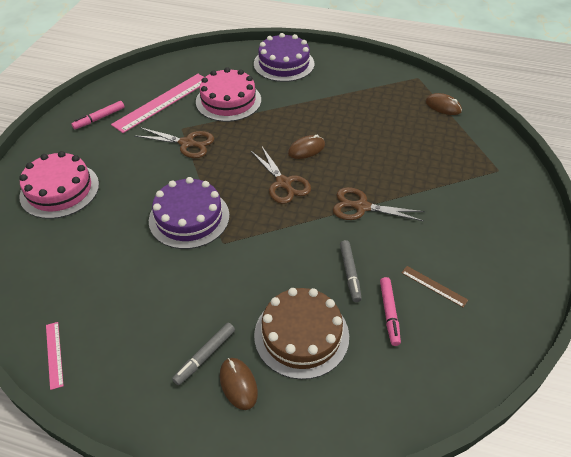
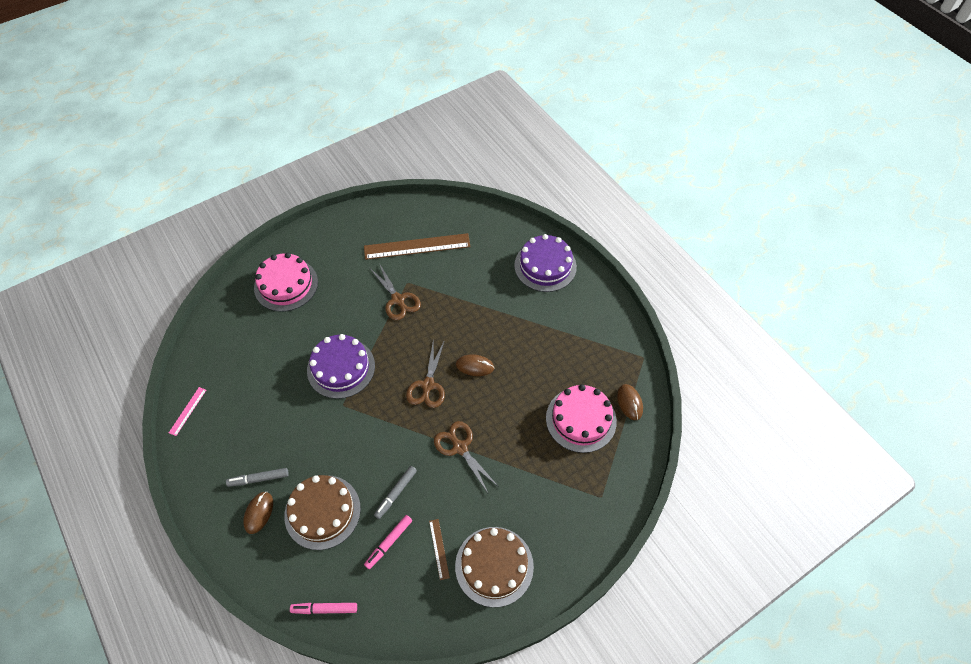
camera: 40 degrees right, 10 degrees up
(99, 118) = (362, 234): pink marker -> pink marker (324, 609)
(162, 102) = (417, 247): pink ruler -> brown ruler
(228, 101) = (464, 277): pink cake -> pink cake (581, 419)
(488, 265) = (494, 566): none -> brown cake

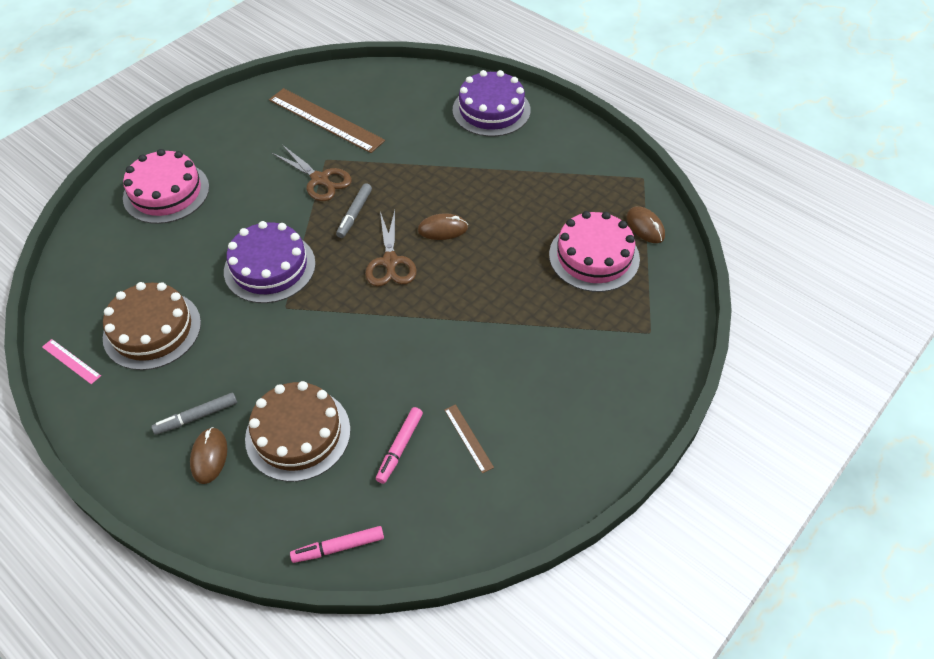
camera: 15 degrees left, 5 degrees down
(188, 411) = (71, 361): pink ruler -> pink ruler turned 60 degrees counterclockwise
(396, 493) = (390, 389): grey marker -> grey marker (354, 214)
(417, 247) = (325, 120): brown ruler -> brown ruler turned 60 degrees clockwise
(460, 447) = (455, 320): brown scissors -> none
(494, 566) = (546, 439): brown cake -> brown cake (152, 330)

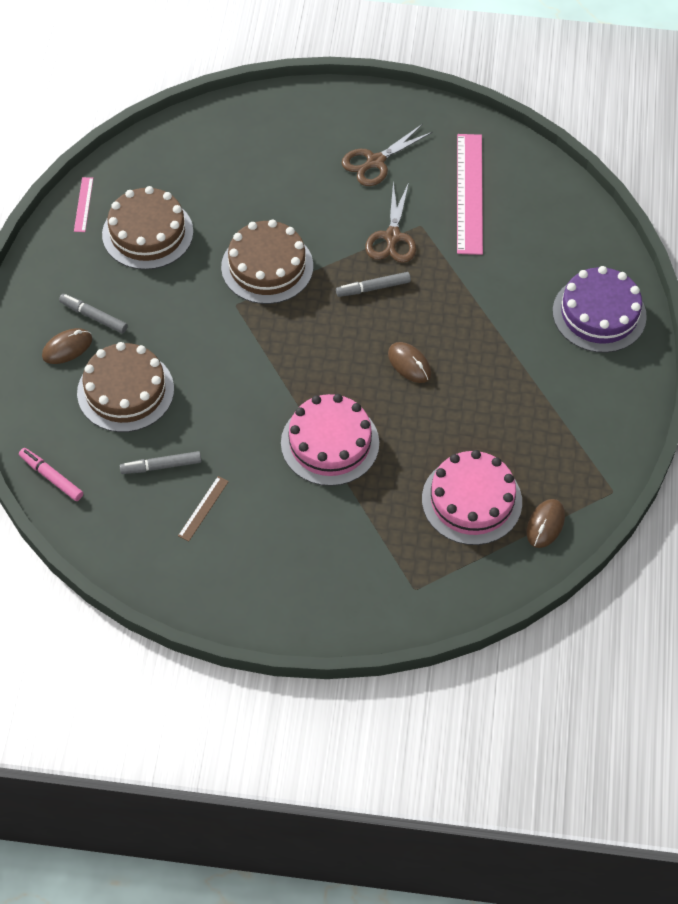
camera: 55 degrees right, 5 degrees up
(166, 192) = (288, 141): pink cake -> pink cake (330, 443)
(269, 267) = (267, 266): purple cake -> brown cake
(325, 120) = (469, 193): brown ruler -> pink ruler
(390, 262) = (340, 347): brown scissors -> brown scissors (375, 162)
(400, 447) = (161, 466): pink marker -> grey marker

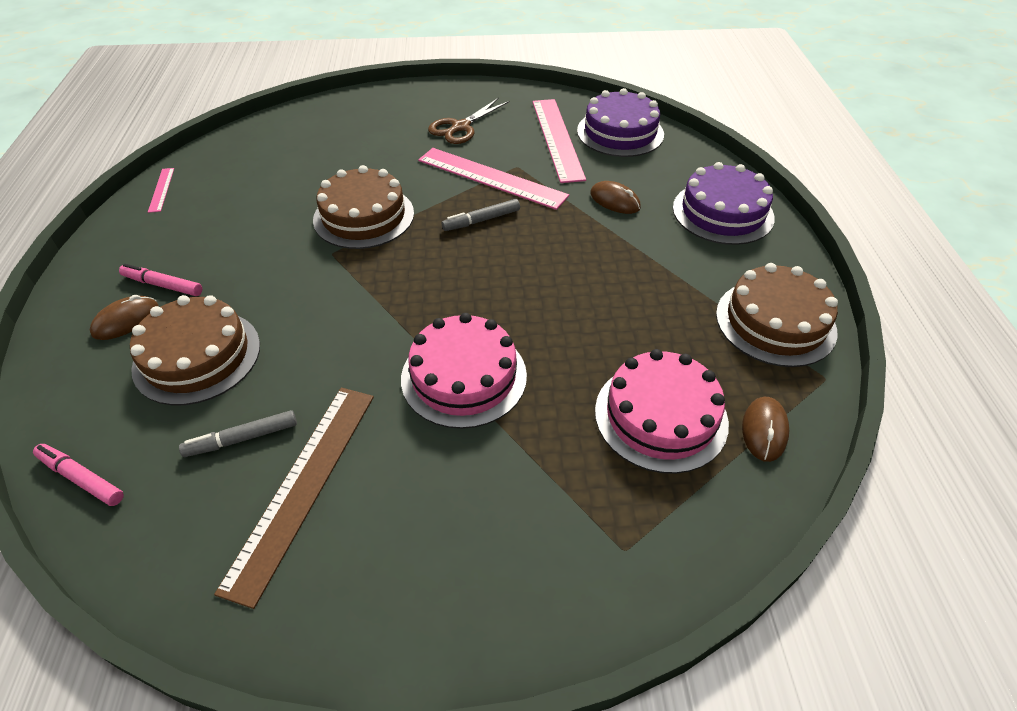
camera: 10 degrees left, 10 degrees down
(94, 317) = (163, 285): grey marker -> pink marker
(147, 233) = (231, 204): brown cake -> brown cake (775, 322)
(203, 508) = (302, 485): brown ruler -> brown ruler, size x2.22
(392, 237) = (491, 178): brown scissors -> pink ruler
(409, 364) = (539, 282): brown mouse -> brown mouse (615, 201)
(536, 194) = (620, 132): none -> purple cake

